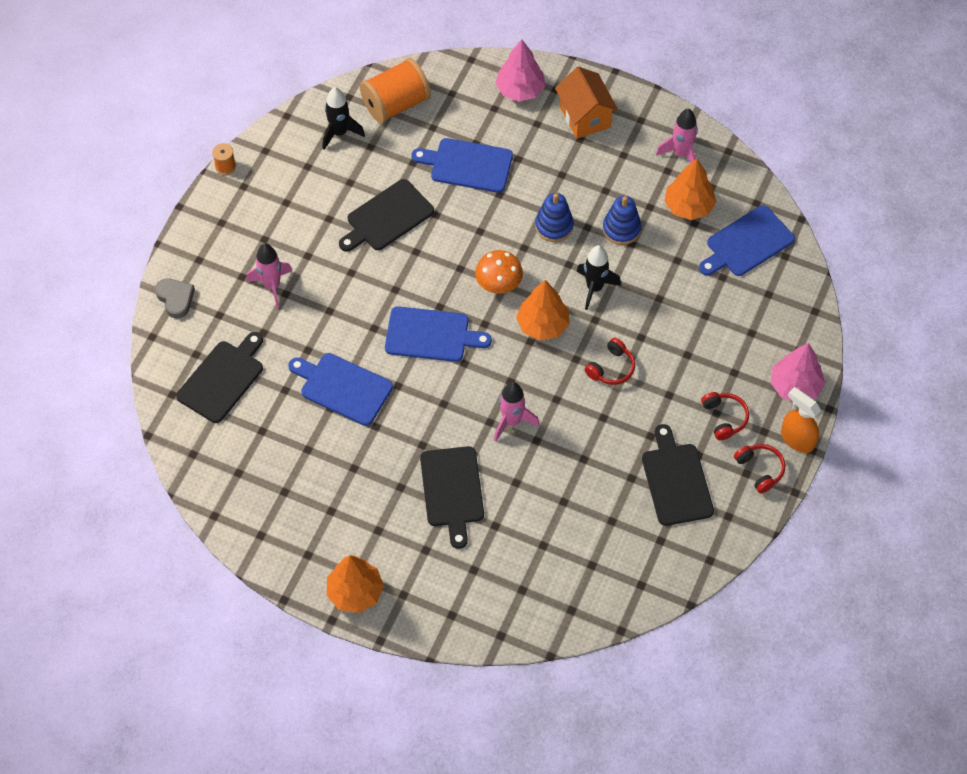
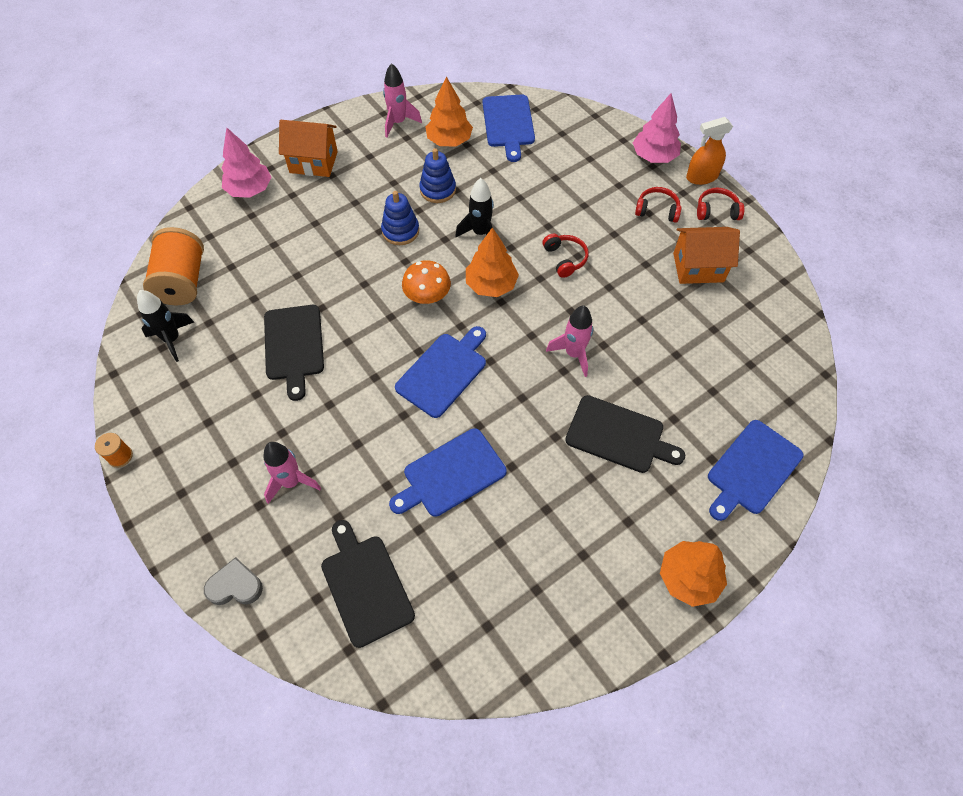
camera: 60 degrees left, 0 degrees up
(467, 165) = (291, 260): blue cutting board -> blue cutting board (752, 469)
(676, 481) = (698, 267): black cutting board -> orange house

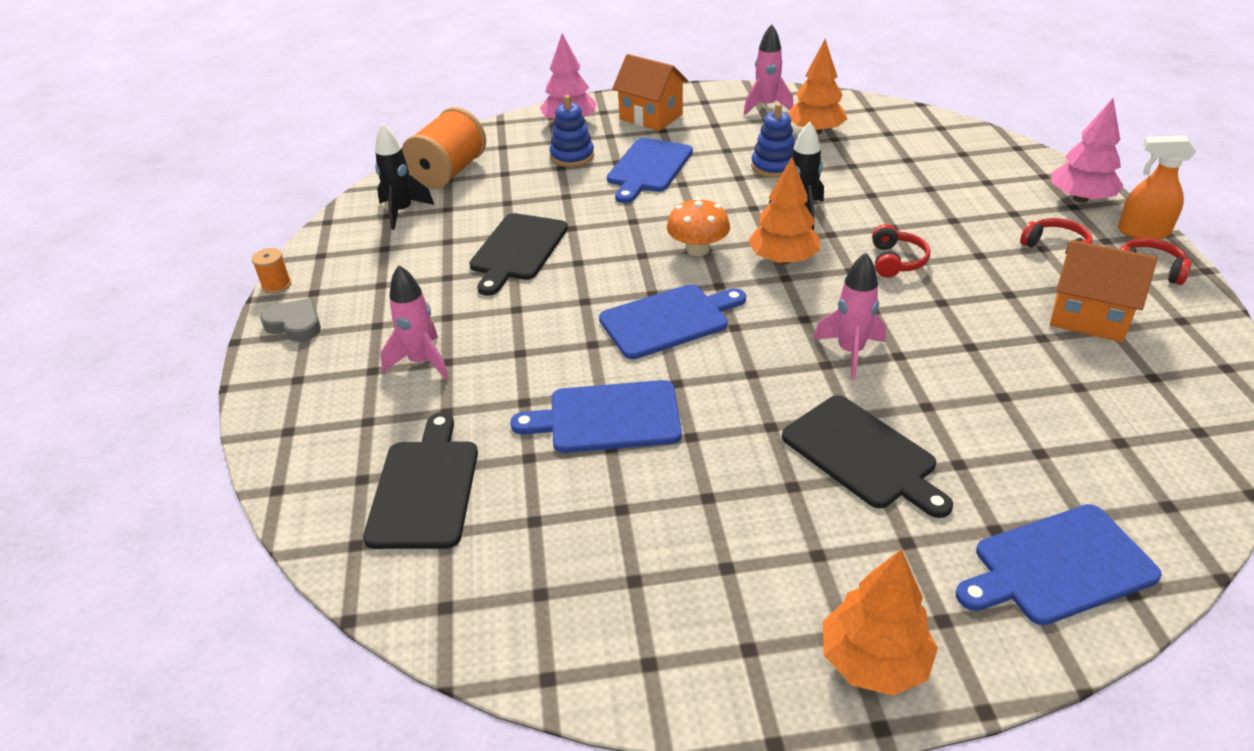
camera: 30 degrees right, 20 degrees down
(235, 586) = (288, 432): grey heart -> grey heart (295, 324)
(400, 231) = (706, 189): blue stacking toy -> blue stacking toy (572, 156)
(508, 124) = (897, 132): blue cutting board -> blue cutting board (648, 168)

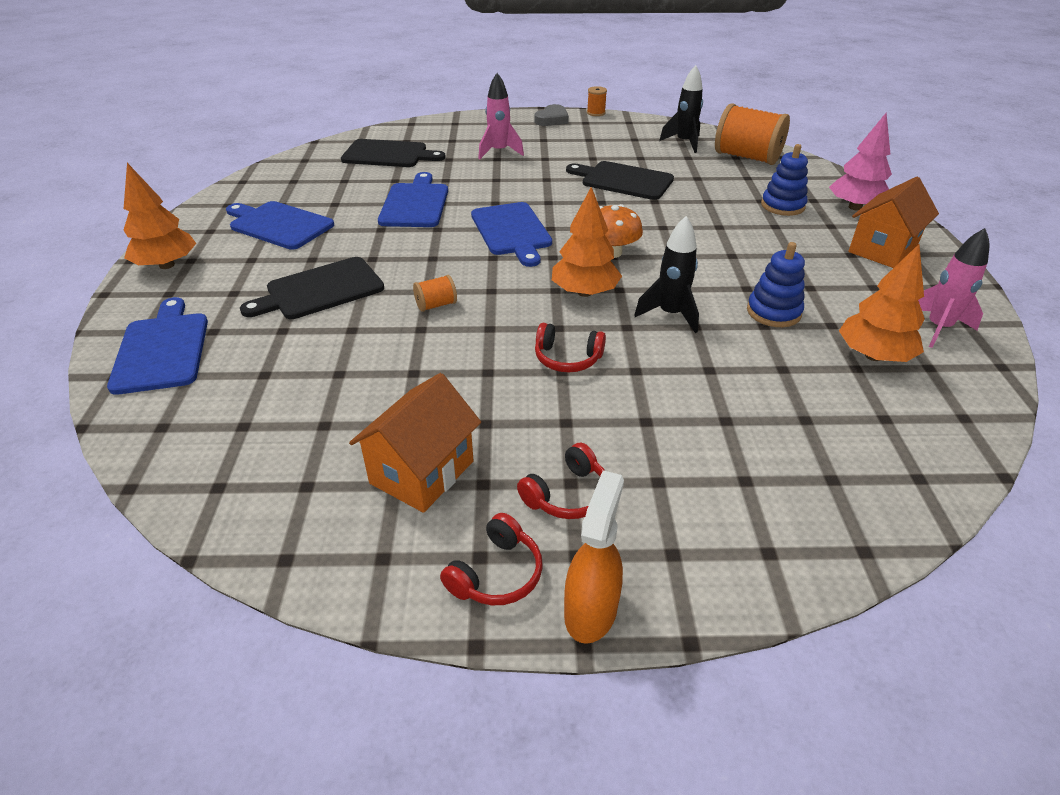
camera: 95 degrees right, 0 degrees up
(648, 168) = (763, 240): blue cutting board -> blue cutting board (279, 225)
(850, 352) = (436, 305): pink rocket -> orange spool
(1080, 198) = (695, 571): pink tree -> none

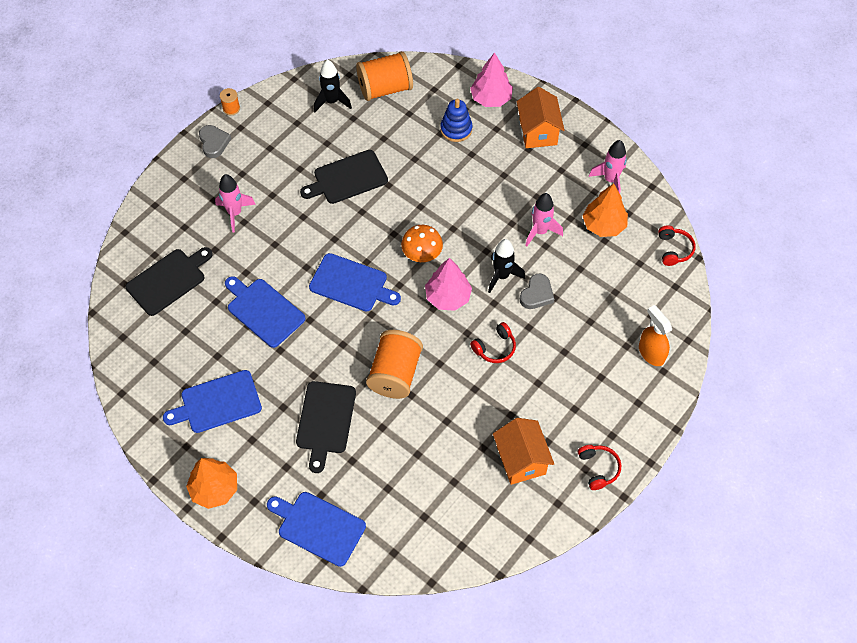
camera: 50 degrees left, 20 degrees up
(436, 305) = (395, 373): orange spool -> orange spool, size x2.23
(567, 494) = (580, 415): red headphones -> red headphones (674, 249)
(584, 292) = (448, 297): orange tree -> pink tree
(591, 610) = (639, 449): orange spray bottle -> orange spray bottle (651, 353)
(690, 353) = (537, 294): none -> grey heart
(773, 312) = (540, 231): blue stacking toy -> pink rocket

